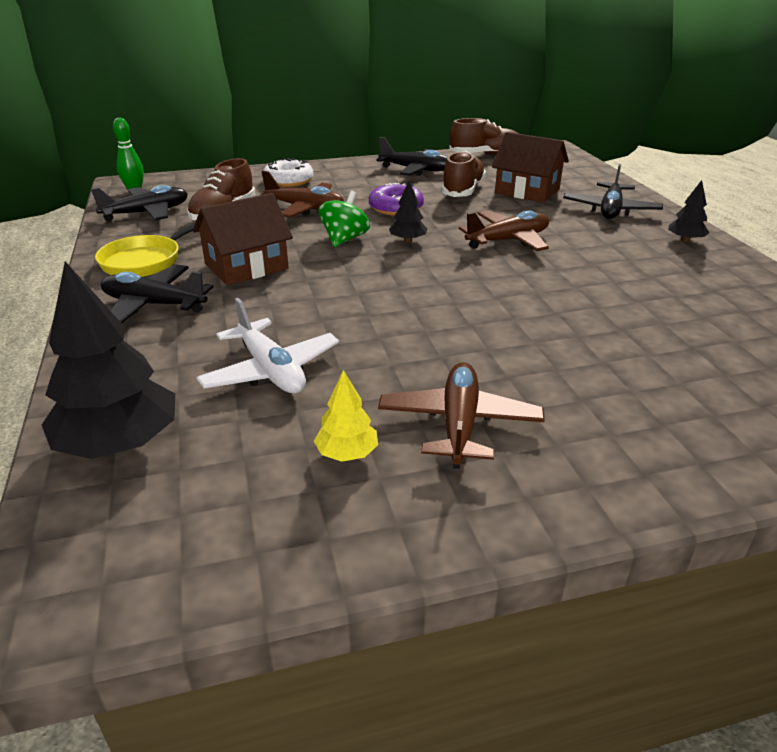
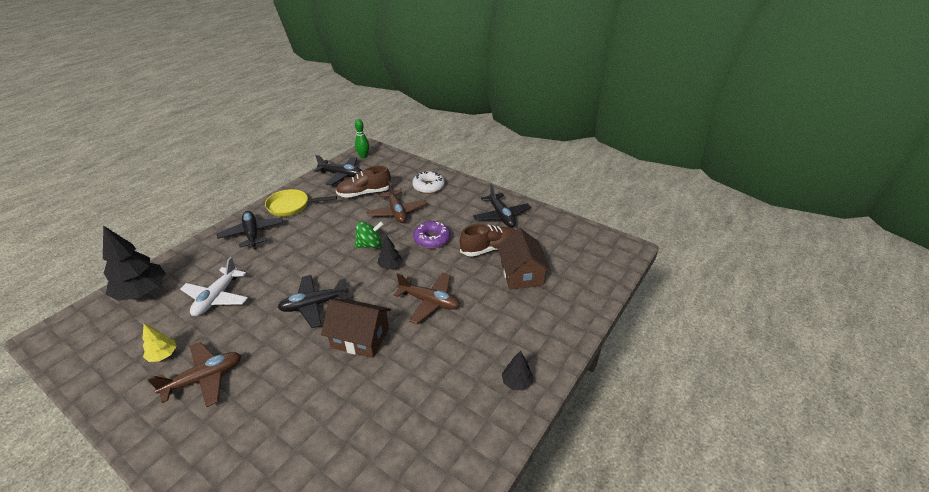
camera: 50 degrees right, 5 degrees up
(246, 266) = (310, 235): brown house -> brown house (360, 338)
(485, 155) = (567, 227): brown shoe -> none
(610, 210) = (533, 324): black plane -> black plane (314, 305)

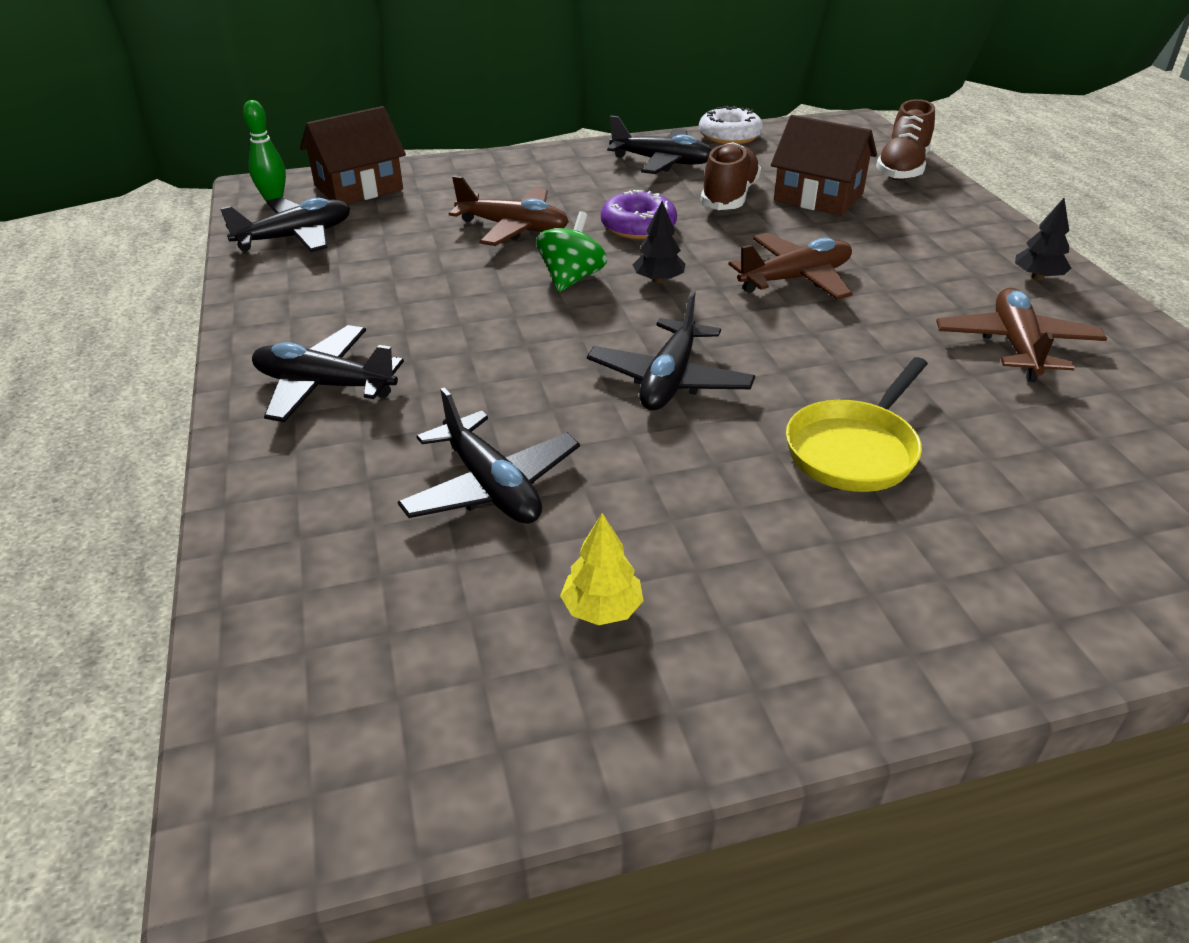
camera: 50 degrees left, 0 degrees up
(142, 292) = (308, 596): black tree -> none
(204, 378) = (744, 565): brown plane -> brown plane (1016, 346)
(217, 297) = (491, 486): white plane -> black plane
(291, 206) = (304, 316): yellow pan -> yellow pan (854, 450)
(360, 338) = (814, 362): brown house -> brown house (358, 188)
(364, 193) = (401, 236): brown shoe -> brown shoe (902, 168)
(428, 186) = (486, 182): white donut -> white donut (729, 136)

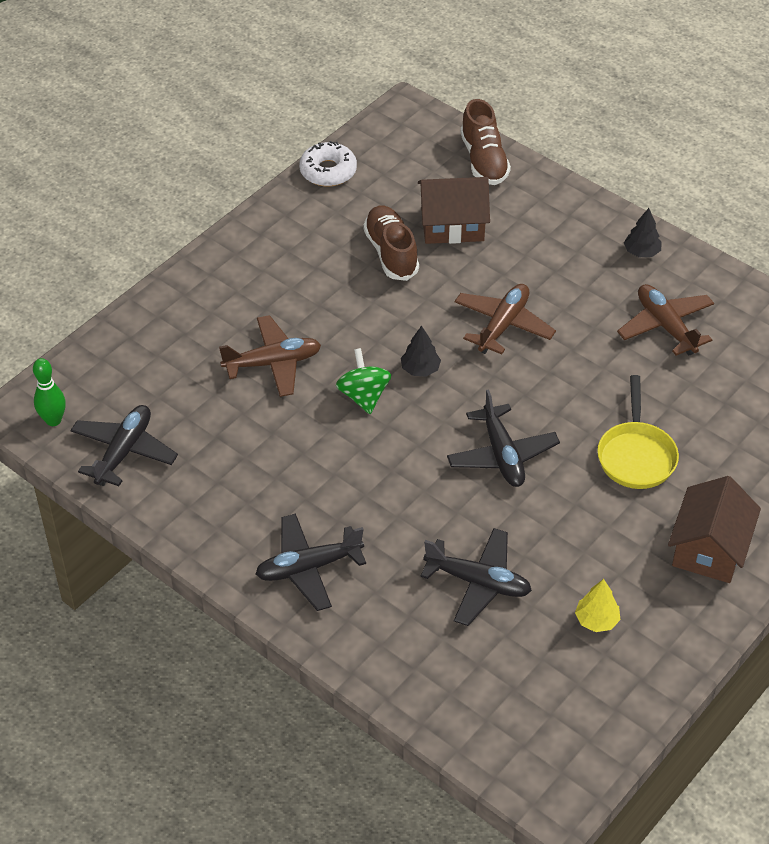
camera: 35 degrees left, 10 degrees up
(358, 188) = (104, 374): brown house -> brown house (709, 548)
(638, 226) = (358, 319): purple donut -> none
(662, 162) = (307, 231): black plane -> none

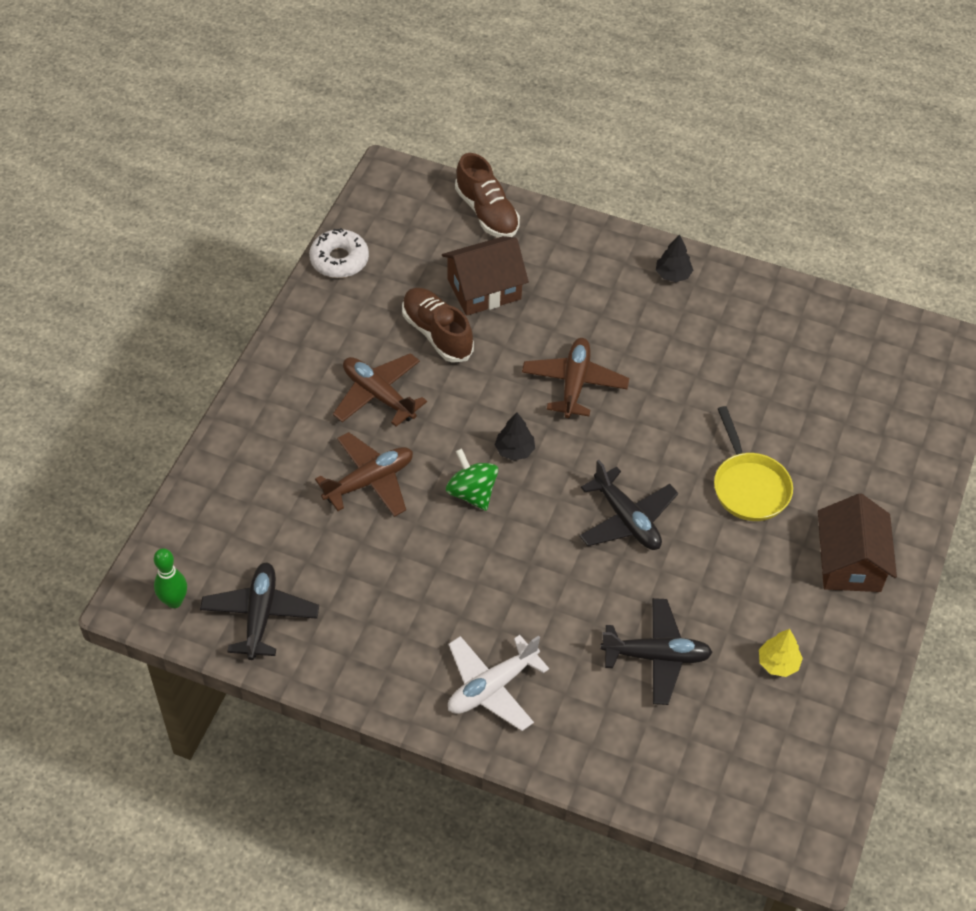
camera: 20 degrees left, 5 degrees up
(308, 568) = (492, 687): black plane -> white plane
(665, 326) = (724, 346): brown plane -> brown plane (378, 395)

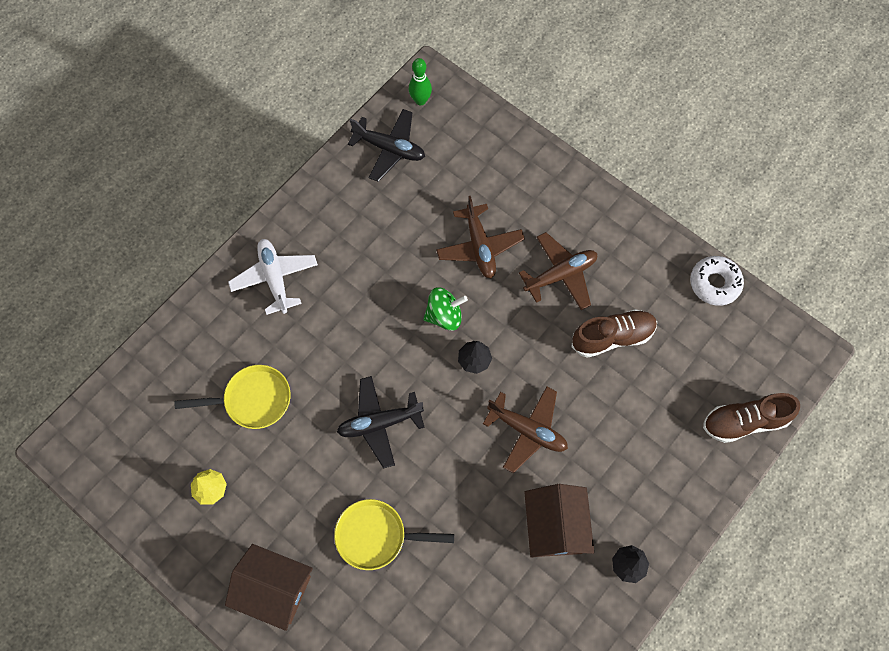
camera: 110 degrees right, 15 degrees up
(484, 289) = (652, 390): brown house -> brown house (555, 526)
(656, 656) = (253, 400): black plane -> yellow pan

